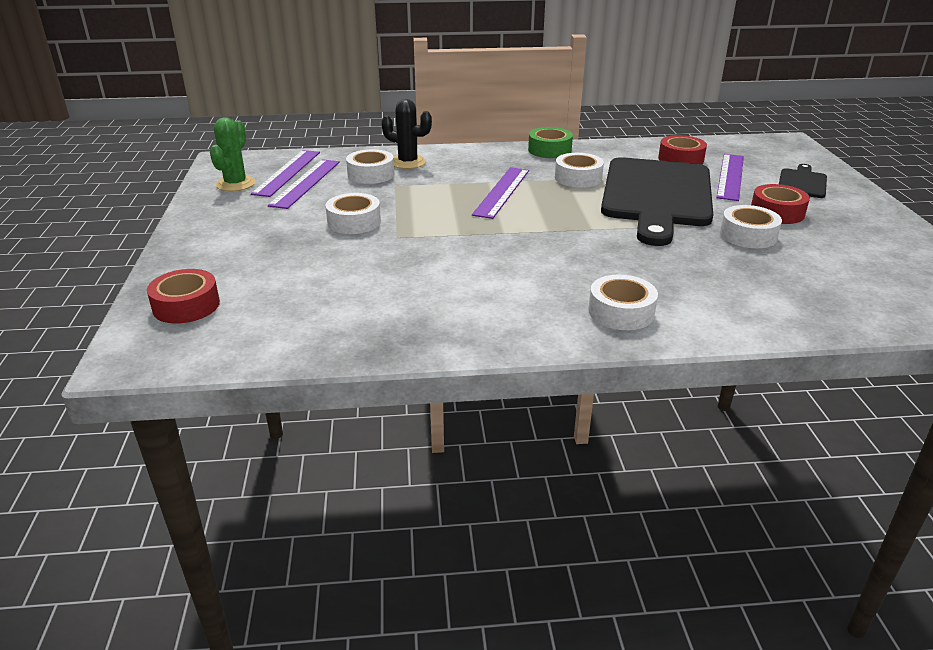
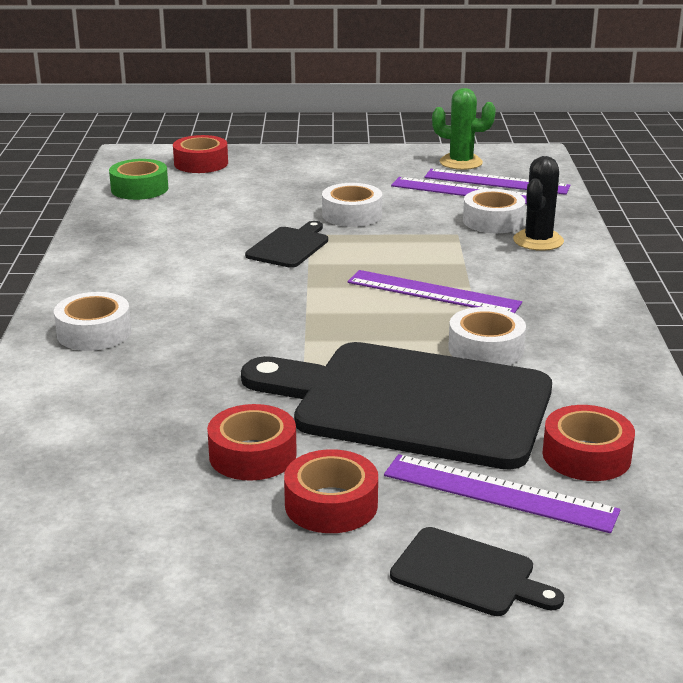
camera: 95 degrees right, 5 degrees down
(425, 243) = (289, 246): none -> black cutting board
(549, 150) = (609, 338): green tape -> green tape (139, 189)
(748, 235) = (252, 455): white tape -> red tape

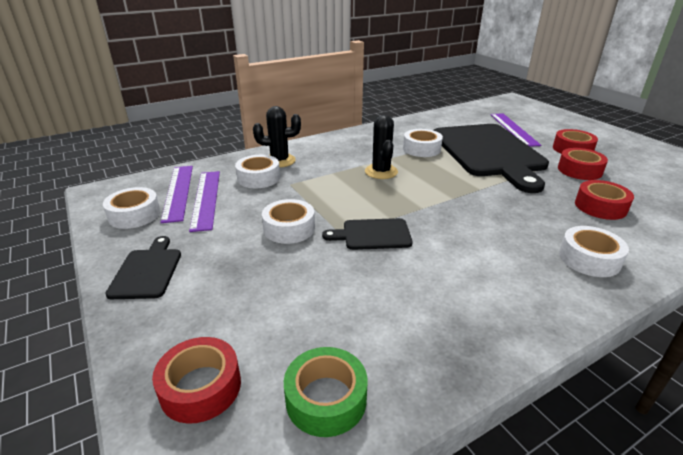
camera: 120 degrees left, 5 degrees up
(433, 292) = (381, 172): purple ruler -> black cactus
(461, 162) = (134, 215): green cactus -> white tape
(468, 574) = (557, 125): black cutting board -> black cutting board (147, 271)
(586, 456) = (469, 122): red tape -> red tape (600, 207)

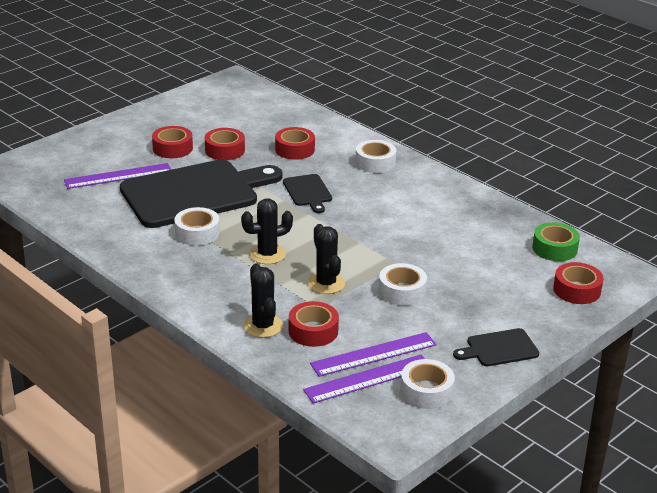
camera: 105 degrees left, 0 degrees up
(258, 178) = (313, 331): white tape -> red tape
(323, 191) = (326, 283): none -> black cactus
(373, 234) = (389, 248): black cutting board -> black cutting board (308, 192)

